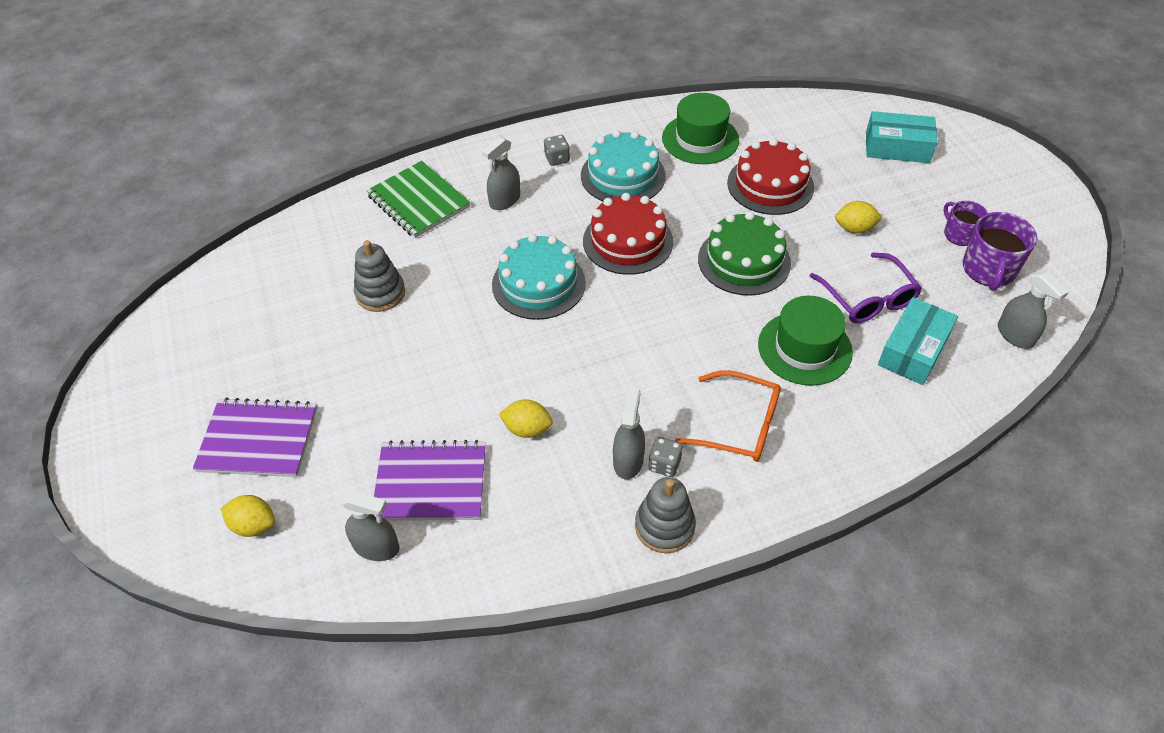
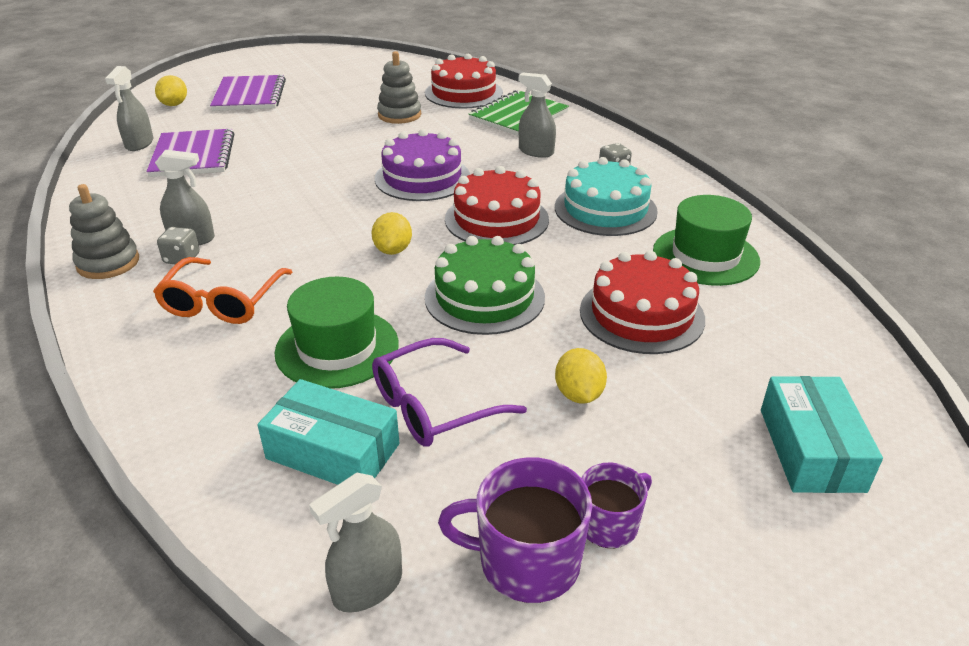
camera: 80 degrees right, 15 degrees down
(339, 236) = (463, 93): none -> red cake
(527, 429) = (240, 188): yellow lemon -> yellow lemon (393, 250)
(538, 283) = (422, 177): turquoise cake -> purple cake

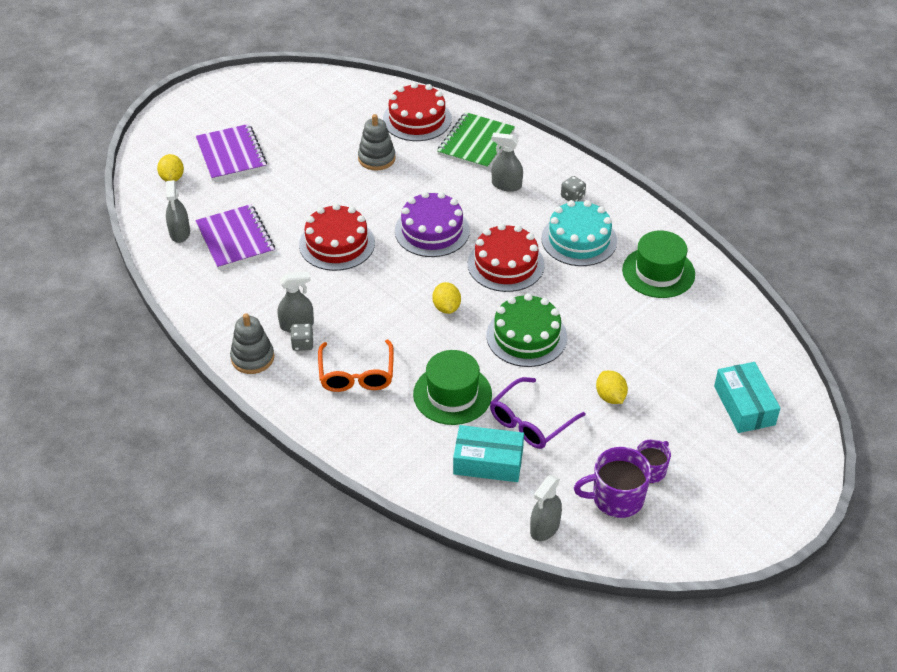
camera: 15 degrees left, 10 degrees up
(641, 314) = (630, 330): red cake -> red cake (337, 244)

